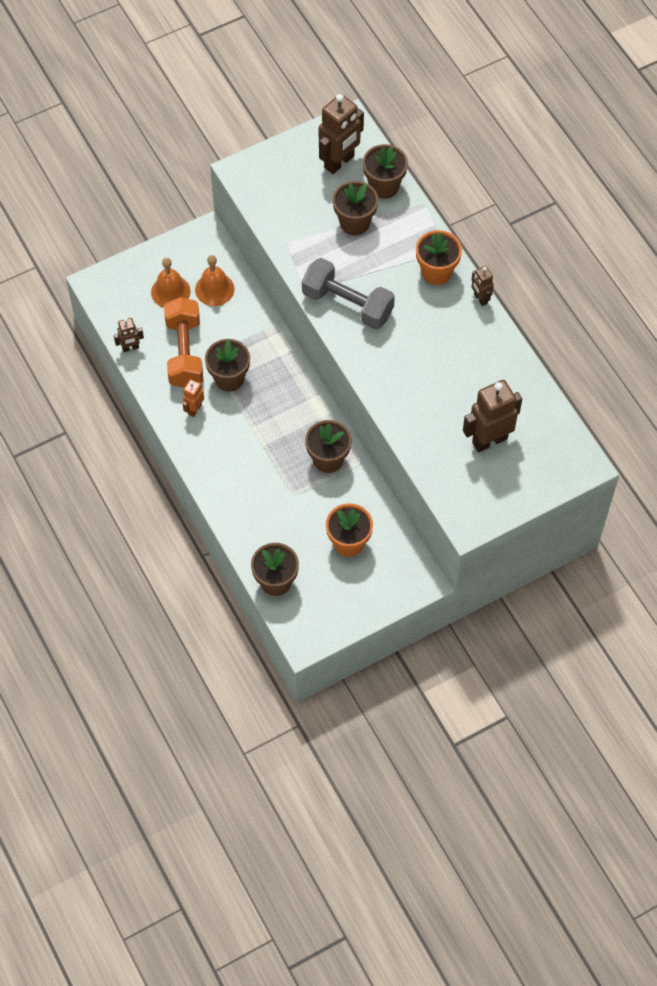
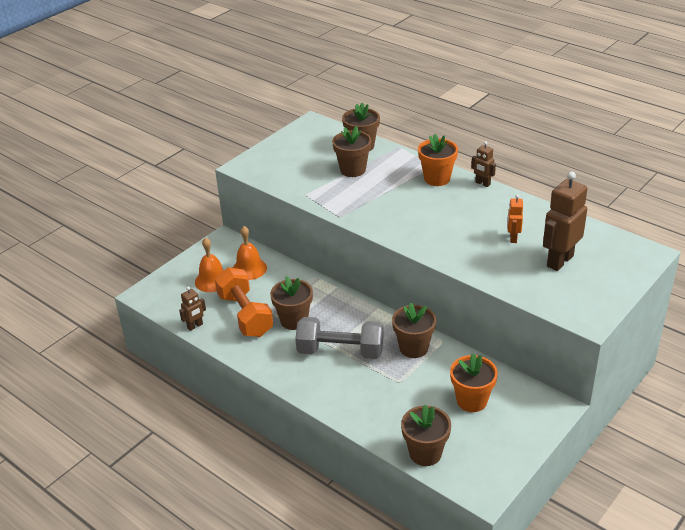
camera: 20 degrees left, 25 degrees down
(194, 409) = (275, 350): orange robot -> orange robot (513, 238)
(339, 162) = (318, 143): brown robot -> none
(347, 304) = (379, 215): grey dumbbell -> grey dumbbell (340, 351)

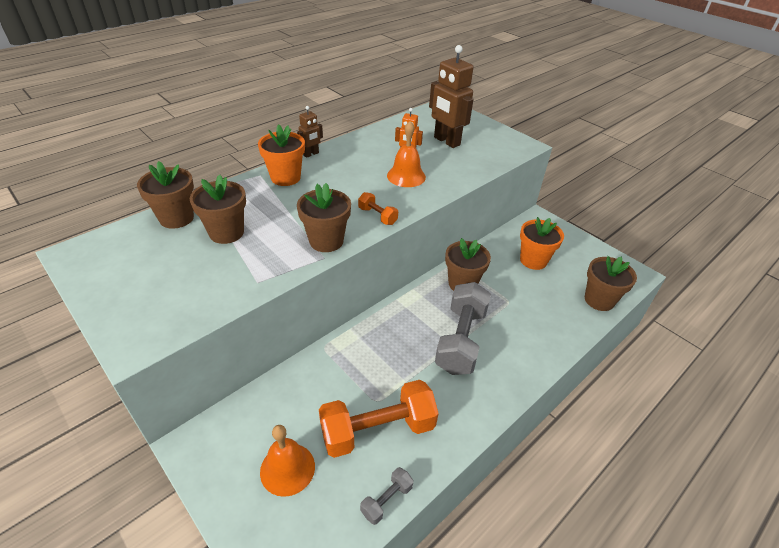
camera: 85 degrees left, 5 degrees up
(195, 326) = (386, 500): brown robot -> grey dumbbell
(249, 269) = (279, 416): orange bell -> orange bell (406, 176)
(294, 320) = (400, 376): brown flower pot -> brown flower pot (326, 241)
(402, 234) = (377, 216): none -> orange dumbbell

